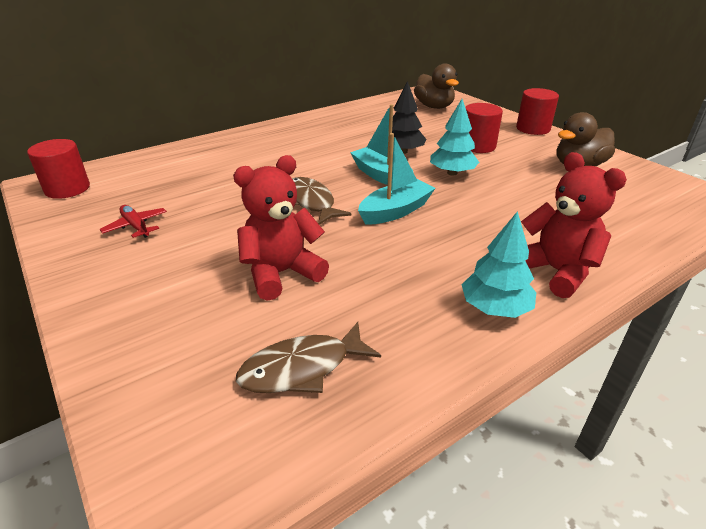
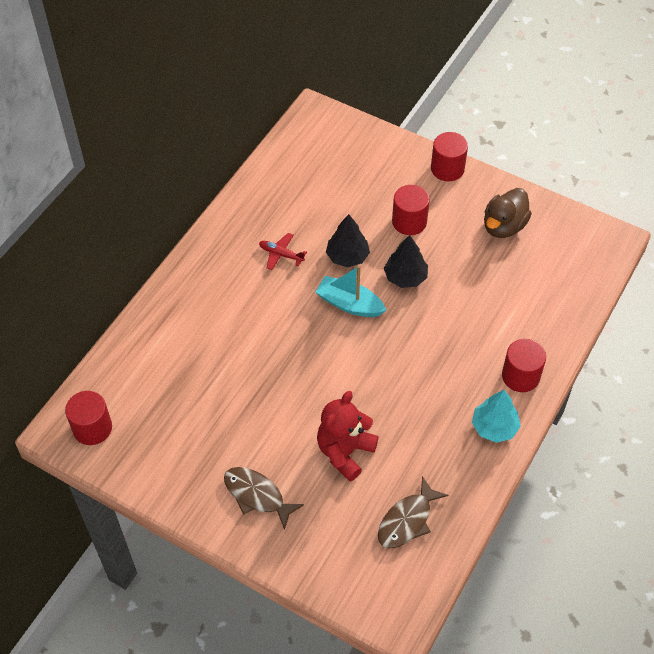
camera: 25 degrees left, 20 degrees up
(136, 226) = (199, 448): red plane -> red plane (281, 254)
(311, 202) = (314, 364): brown fish -> brown fish (257, 495)
(395, 211) = (385, 350): turquoise boat -> none
(434, 107) = (335, 153): brown duck -> none
(452, 173) = (405, 277): turquoise tree -> black tree
(555, 271) = (520, 376): red teddy bear -> red cylinder

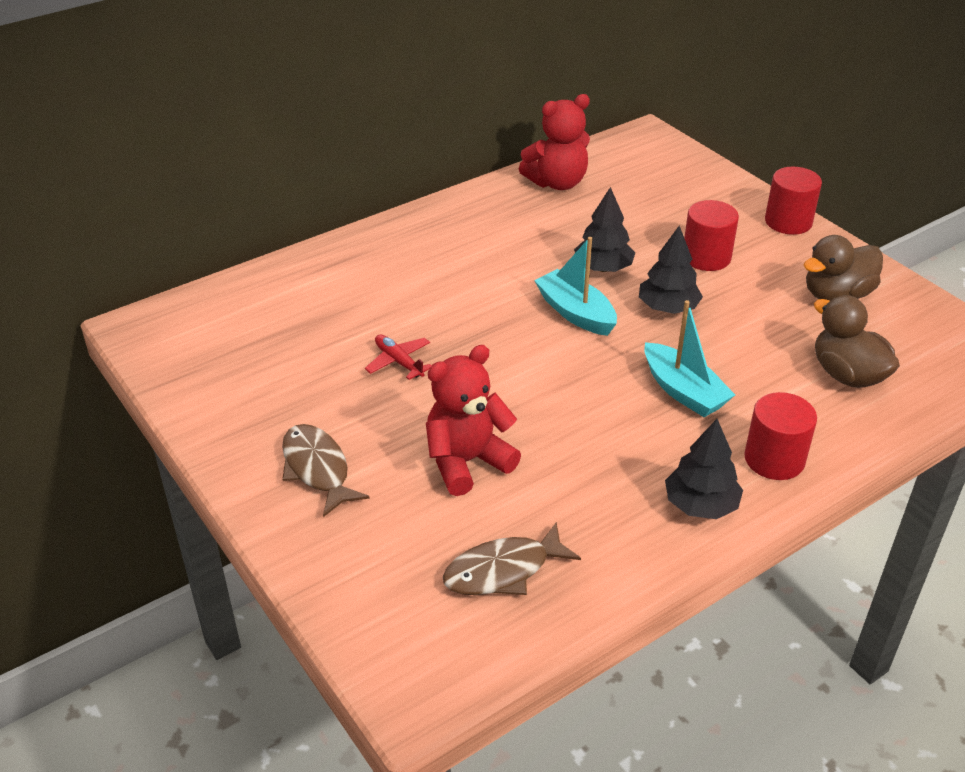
camera: 25 degrees right, 15 degrees down
(92, 428) = (175, 336): red cylinder -> none
(275, 185) = (557, 182): none -> red teddy bear
(281, 254) = (520, 244): red plane -> red plane (399, 362)
(446, 344) = (683, 391): none -> turquoise boat
(494, 427) = (701, 505): turquoise tree -> black tree
(536, 293) = (847, 375): none -> brown duck

